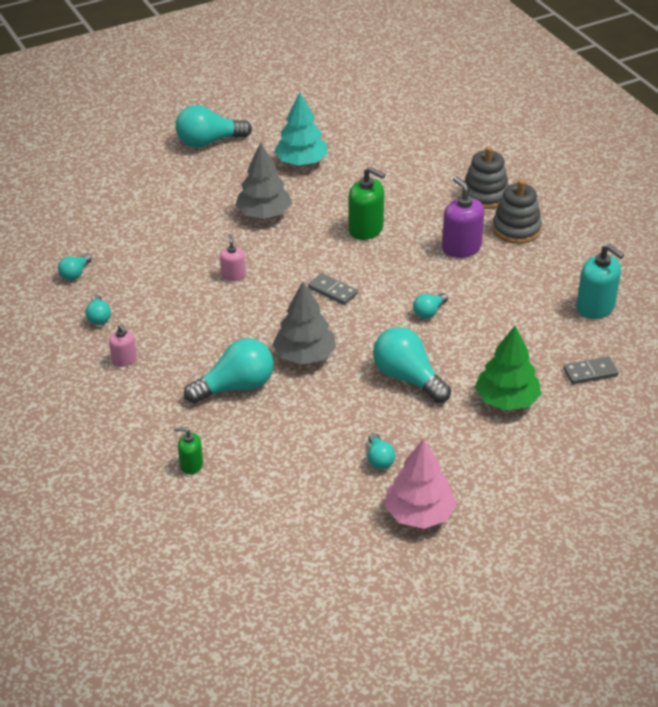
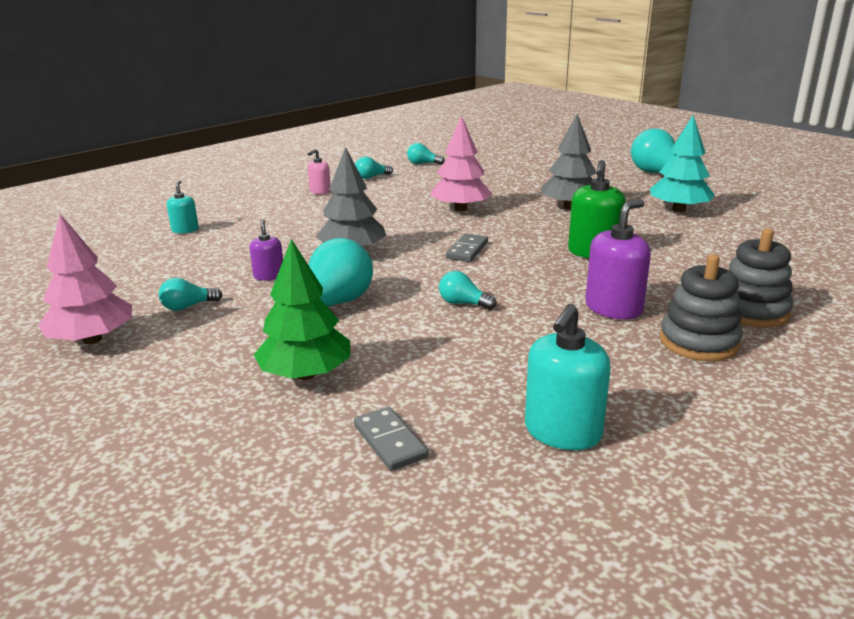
camera: 75 degrees right, 15 degrees down
(191, 465) = (185, 230): green soap dispenser -> turquoise soap dispenser
(233, 275) = (460, 209): pink soap dispenser -> pink tree
(236, 387) = (295, 231): turquoise light bulb -> none
(336, 409) = (269, 276): none -> purple soap dispenser

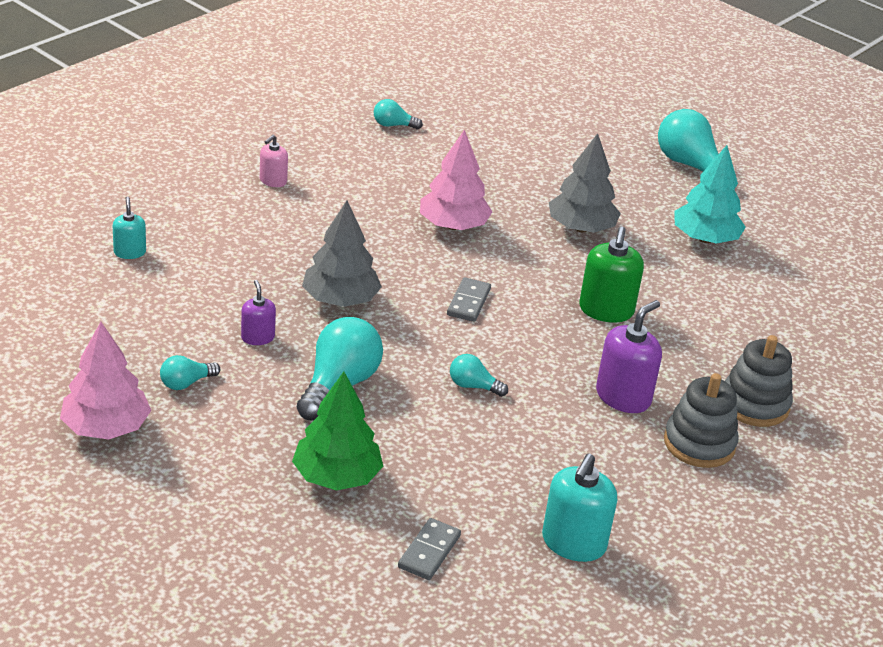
camera: 10 degrees left, 10 degrees up
(371, 177) = (332, 153): turquoise light bulb -> none
(390, 441) = (429, 551): grey domino -> grey domino turned 60 degrees clockwise

